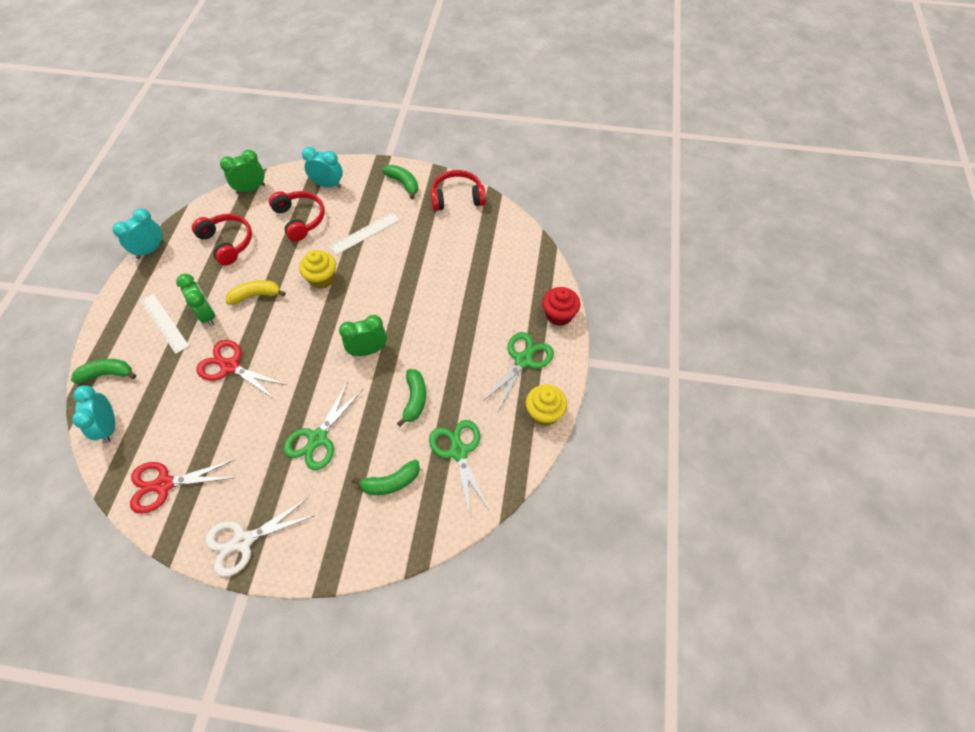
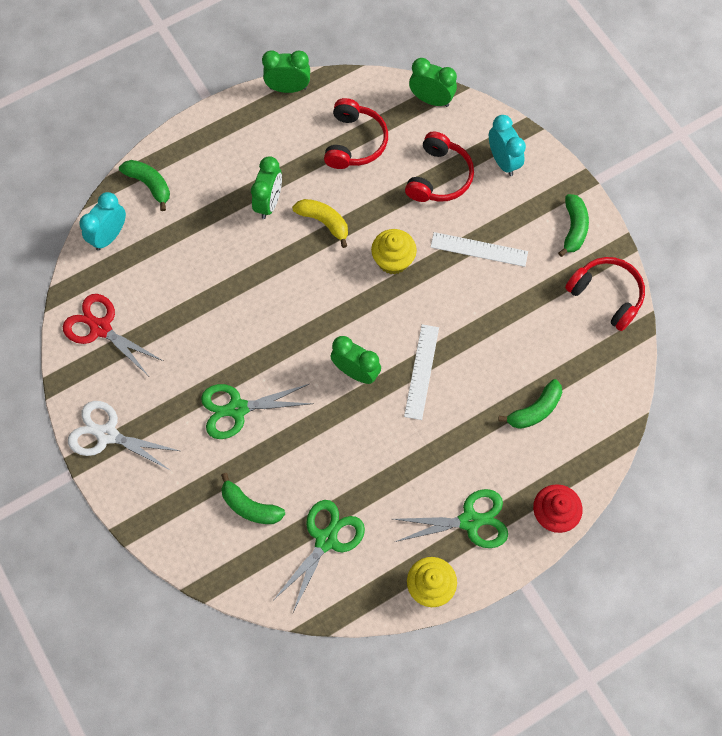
camera: 50 degrees right, 10 degrees up
(150, 250) = (288, 88): turquoise clock -> green clock
(164, 323) = (231, 177): white ruler -> white ruler (421, 371)
(230, 366) = (239, 272): red scissors -> none
(415, 399) = (343, 457): green banana -> green banana (535, 410)

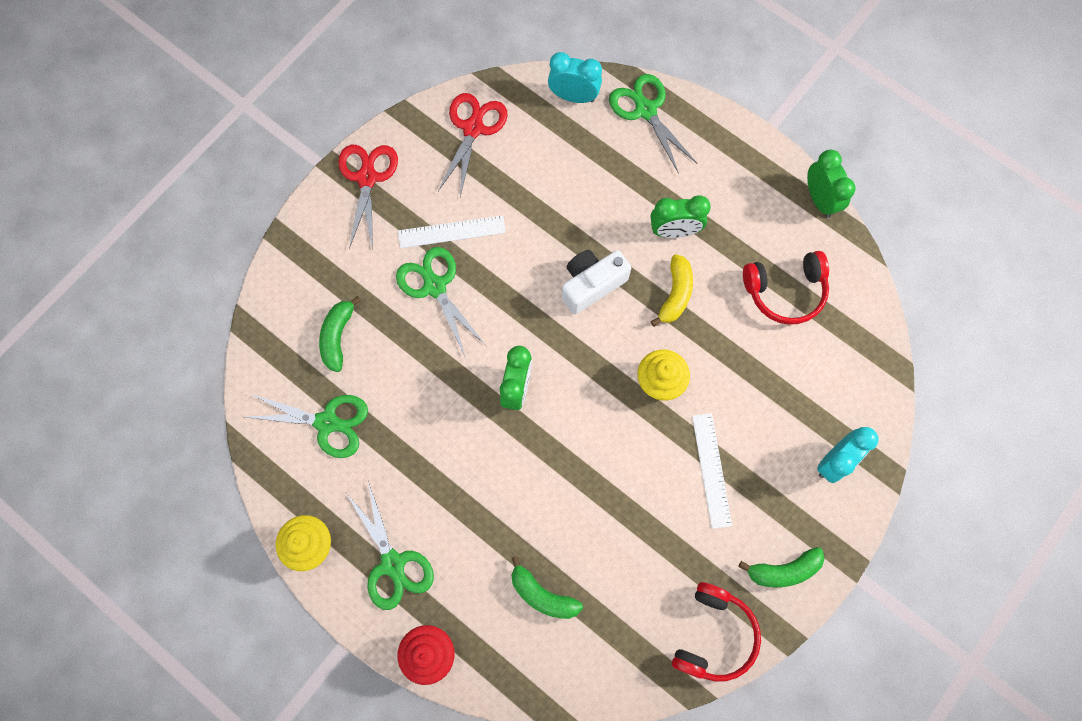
camera: 70 degrees right, 5 degrees up
(107, 434) = (367, 178): white scissors -> red scissors
(149, 184) = (645, 110): green banana -> green scissors
(289, 282) = (591, 284): none -> white camera
(421, 371) = (542, 456): white ruler -> white ruler (451, 232)
(431, 100) = (876, 354): green clock -> none
(439, 177) = (782, 396): red headphones -> none

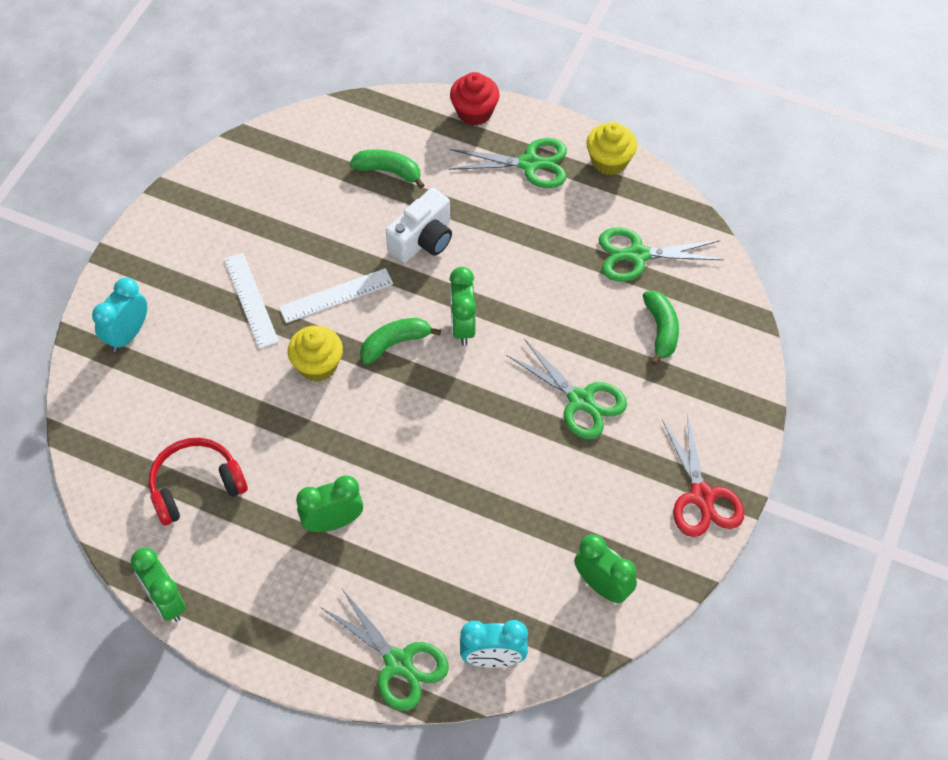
camera: 165 degrees right, 15 degrees down
(393, 564) = (530, 164): green scissors -> green scissors turned 135 degrees clockwise
(451, 232) = (584, 460): white ruler -> white ruler (336, 295)
(473, 128) = (602, 586): red scissors -> green clock
(591, 284) = (413, 442): white camera -> white camera (423, 240)
(675, 294) = (318, 454): yellow banana -> none
(713, 635) = (228, 176): red headphones -> none
(783, 570) = (170, 236): green banana -> green banana (395, 343)

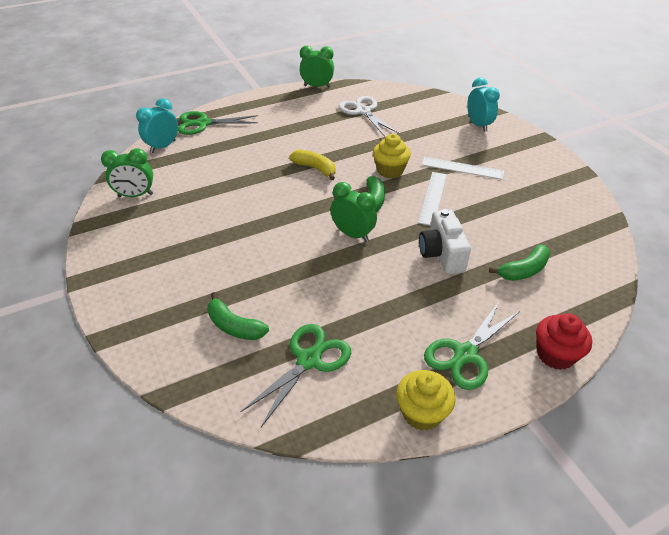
camera: 130 degrees right, 15 degrees down
(196, 486) = (363, 111): red headphones -> white scissors
(333, 522) = (293, 136): green clock -> none
(381, 442) = (315, 168): none -> yellow banana
(581, 401) = (239, 252): green scissors -> none
(702, 497) = (113, 263): red scissors -> none

